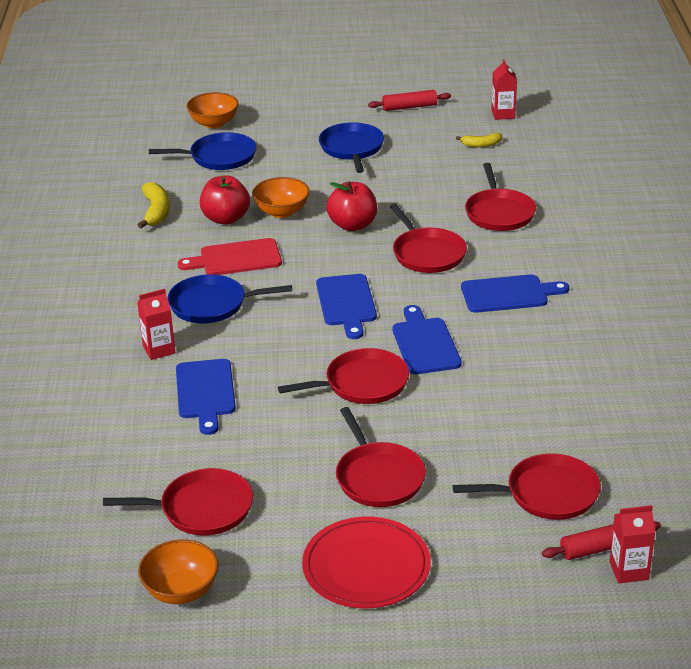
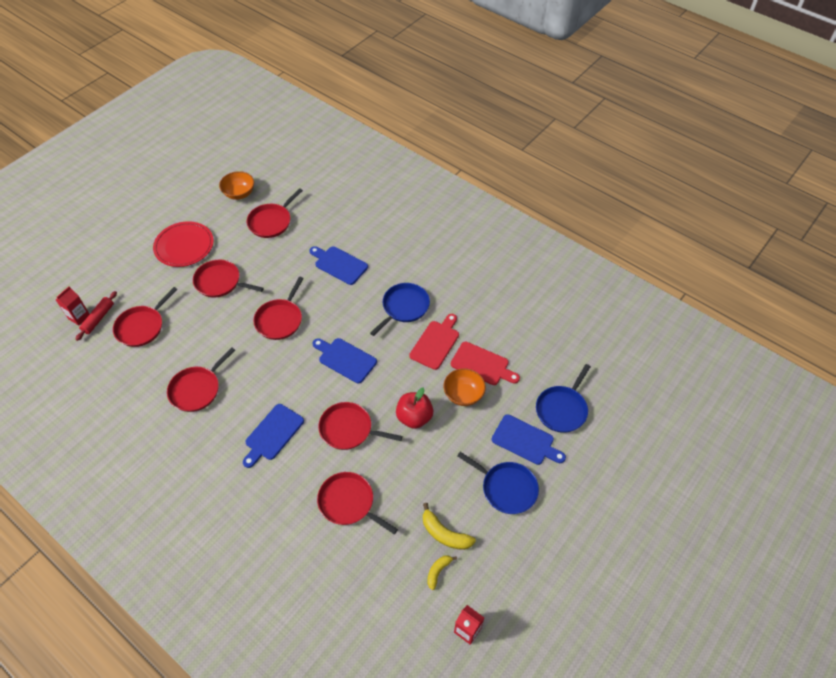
camera: 130 degrees right, 20 degrees up
(156, 212) = (521, 339): yellow banana -> yellow banana (444, 534)
(159, 350) = (389, 267): red carton -> none
(214, 123) = (614, 437): orange bowl -> none
(226, 218) = (482, 365): red apple -> red cutting board
(409, 107) = (536, 575): red rolling pin -> none
(425, 343) = (278, 365): blue cutting board -> blue cutting board (525, 441)
(547, 380) = (197, 389): none -> red pan

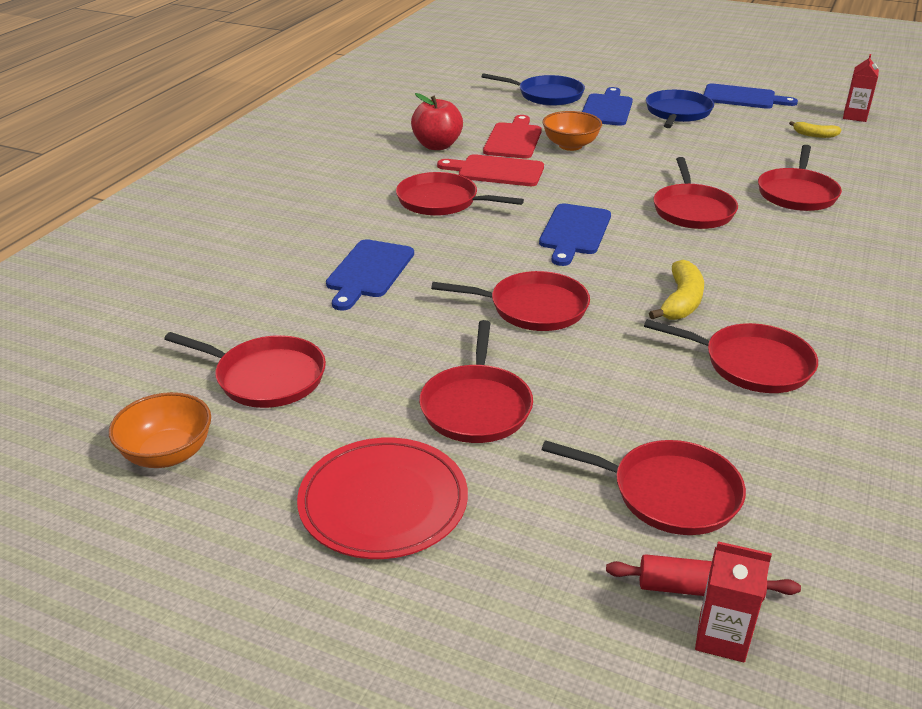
camera: 105 degrees left, 20 degrees down
(272, 434) = (760, 267): blue cutting board -> blue cutting board (743, 98)
(404, 307) = (442, 201): blue pan -> red pan
(414, 417) = (632, 170): red apple -> red apple (437, 146)
(444, 534) = (768, 136): yellow banana -> yellow banana (681, 301)

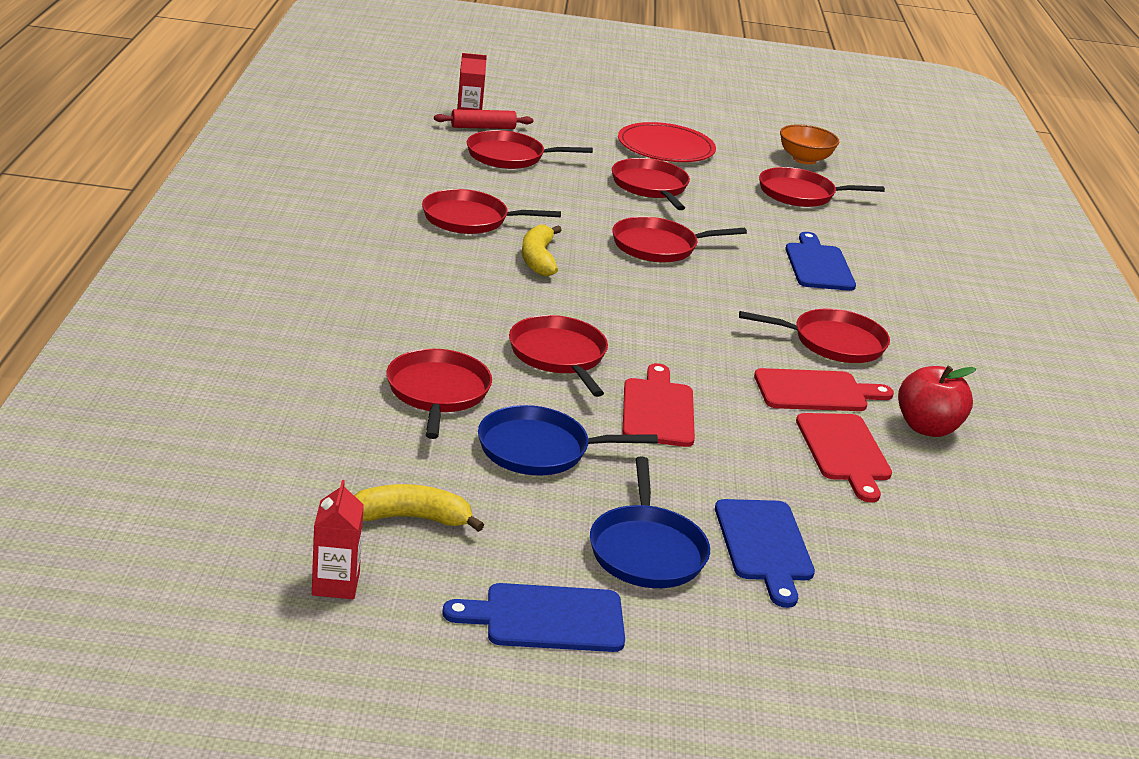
camera: 155 degrees right, 5 degrees down
(547, 95) = (885, 572): blue pan -> blue pan (539, 449)
(570, 145) = (761, 448): orange bowl -> none
(574, 232) = (670, 317): blue cutting board -> none
(630, 170) = (658, 410): none -> red cutting board
(814, 135) = (411, 518): yellow banana -> yellow banana, size x1.59

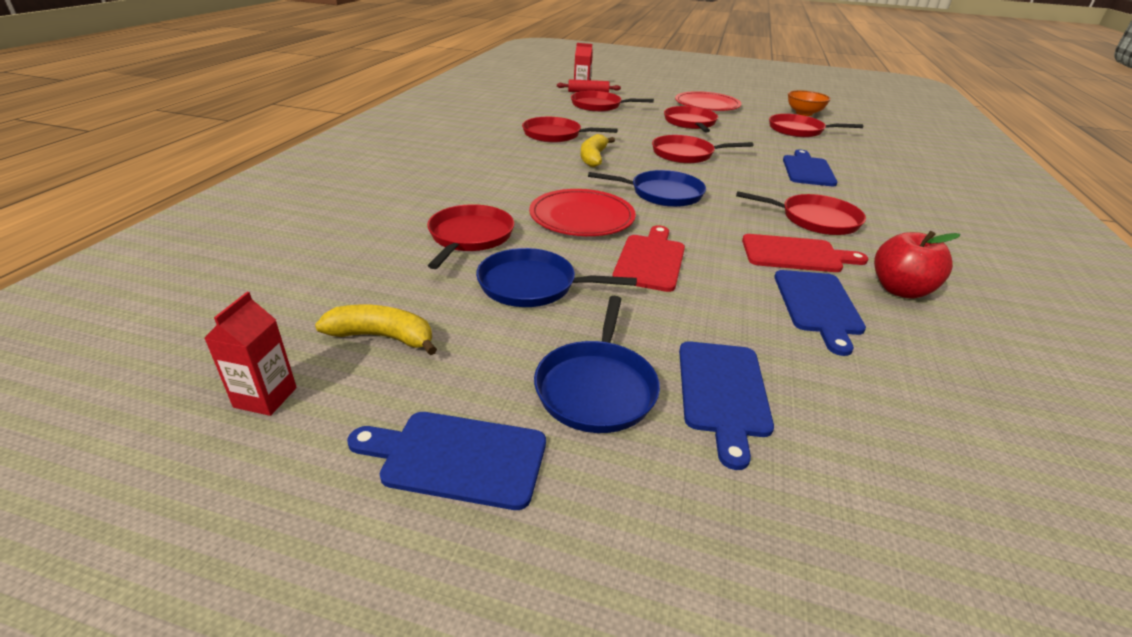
camera: 15 degrees right, 5 degrees up
(559, 356) = (582, 217): red pan -> red plate
(645, 314) = (662, 194): none -> blue pan
(844, 452) = (818, 306): red cutting board -> blue cutting board

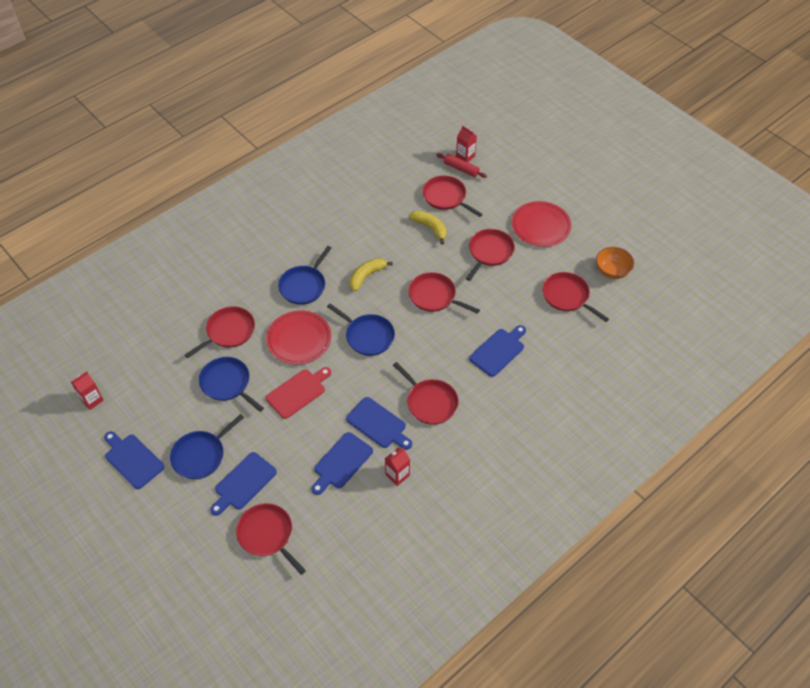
camera: 35 degrees right, 20 degrees up
(382, 337) = (146, 387): yellow banana -> yellow banana (430, 228)
(528, 178) = (304, 285): none -> blue pan
(555, 135) = (370, 234): red pan -> red pan (267, 535)
(796, 254) = (378, 424): red cutting board -> blue cutting board
(900, 290) = (397, 475): red apple -> red carton

